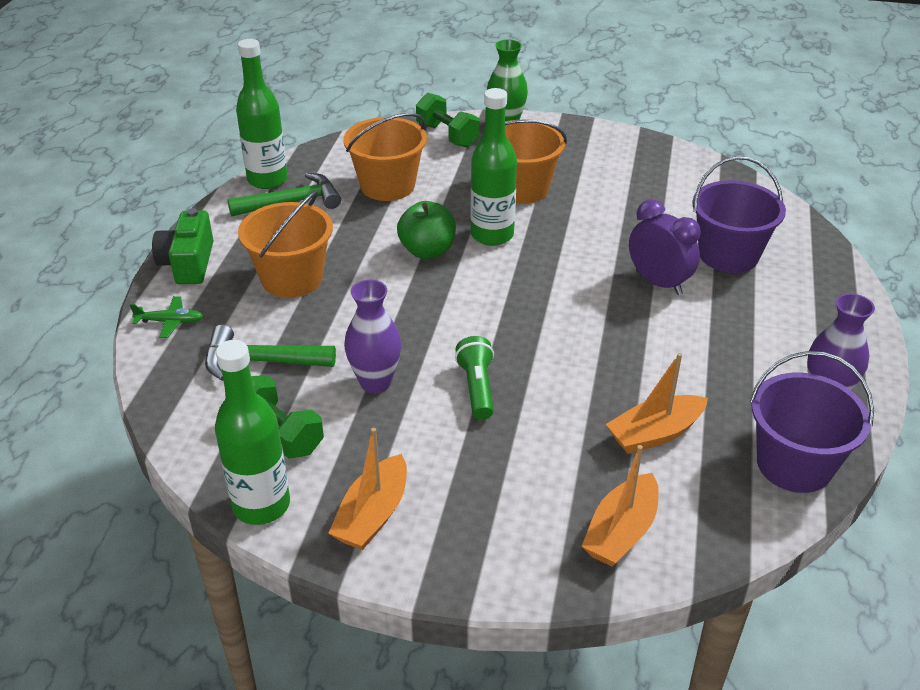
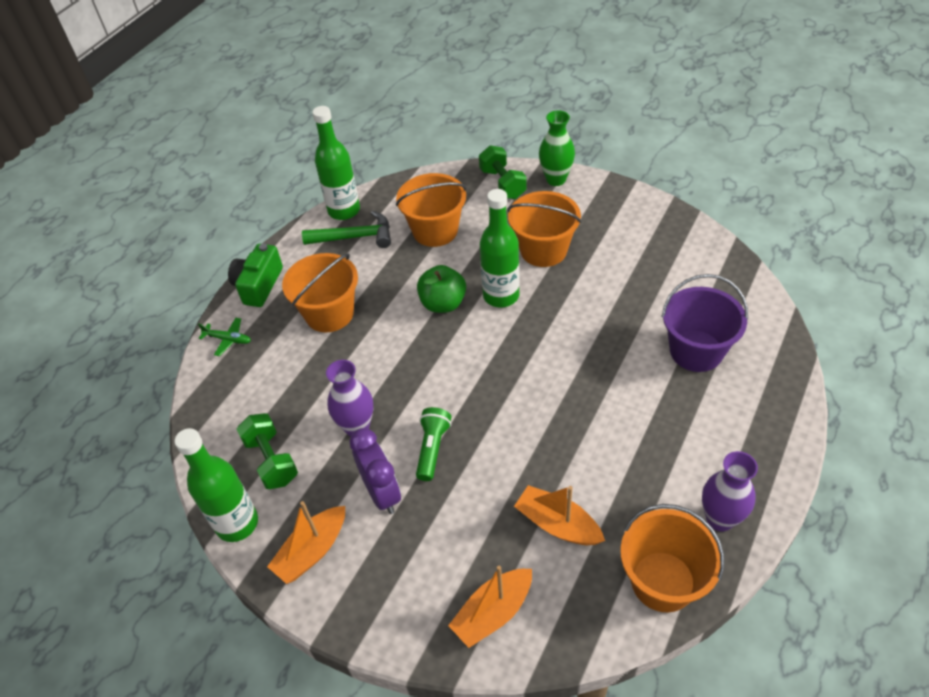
camera: 20 degrees right, 10 degrees up
(260, 361) = (280, 390): green hammer -> none
(655, 434) = (557, 524): orange boat -> orange boat turned 45 degrees clockwise
(658, 283) = (622, 370): purple clock -> purple clock (382, 493)
(794, 464) = (662, 581): purple bucket -> orange bucket

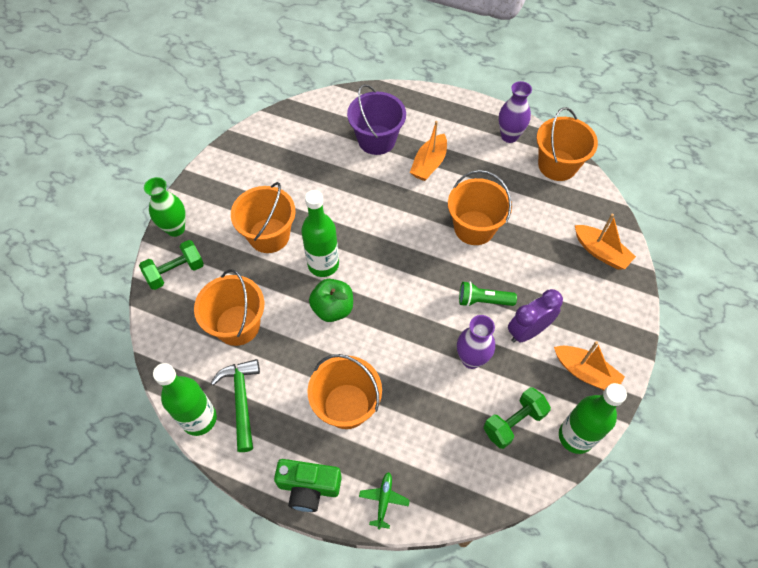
camera: 100 degrees left, 10 degrees up
(545, 451) = (474, 228): none -> orange bucket
(557, 524) = (530, 219): orange boat -> orange boat (429, 164)

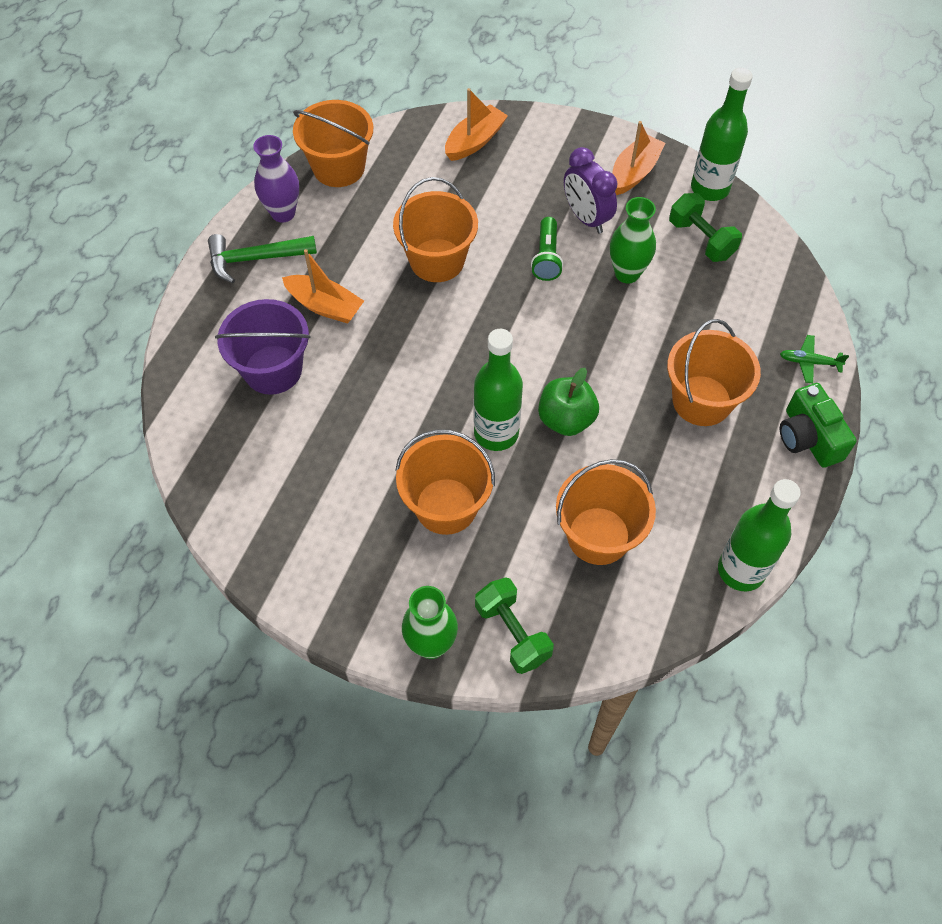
camera: 90 degrees left, 0 degrees up
(241, 400) = (709, 521): green hammer -> green hammer (255, 259)
(309, 487) = (808, 437): green camera -> green camera turned 150 degrees clockwise
(471, 359) = (627, 273): purple vase -> green vase

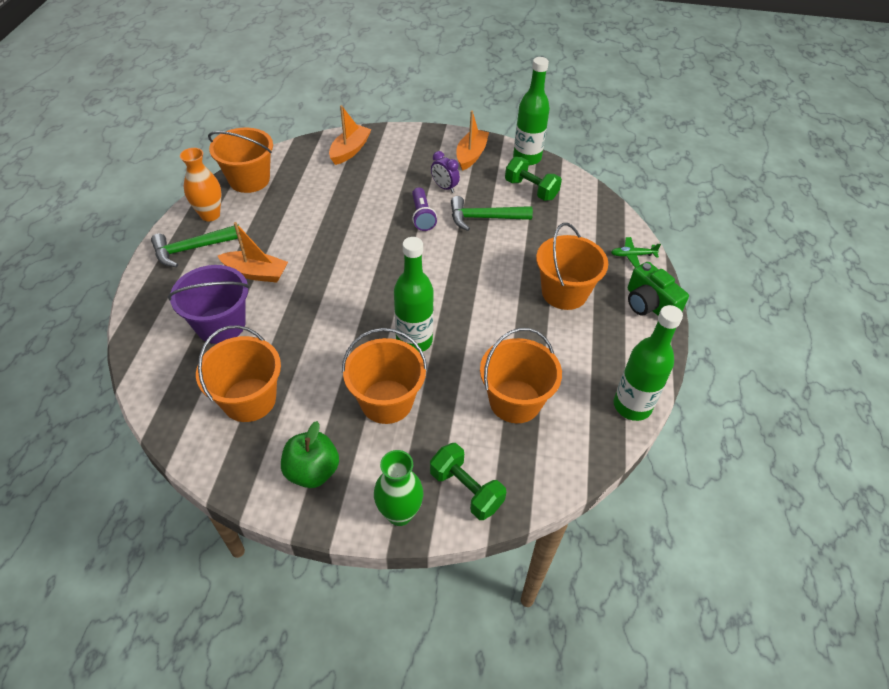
camera: 15 degrees left, 10 degrees down
(283, 213) = (210, 215): purple vase -> orange vase
(437, 260) = (339, 229): orange bucket -> orange bucket (249, 400)
(546, 257) = (422, 216): green flashlight -> purple flashlight
(566, 419) = (466, 322): green apple -> green apple (312, 471)
(586, 218) = (444, 187): purple clock -> purple clock, size x0.66
(627, 273) = (484, 218): green vase -> green hammer

